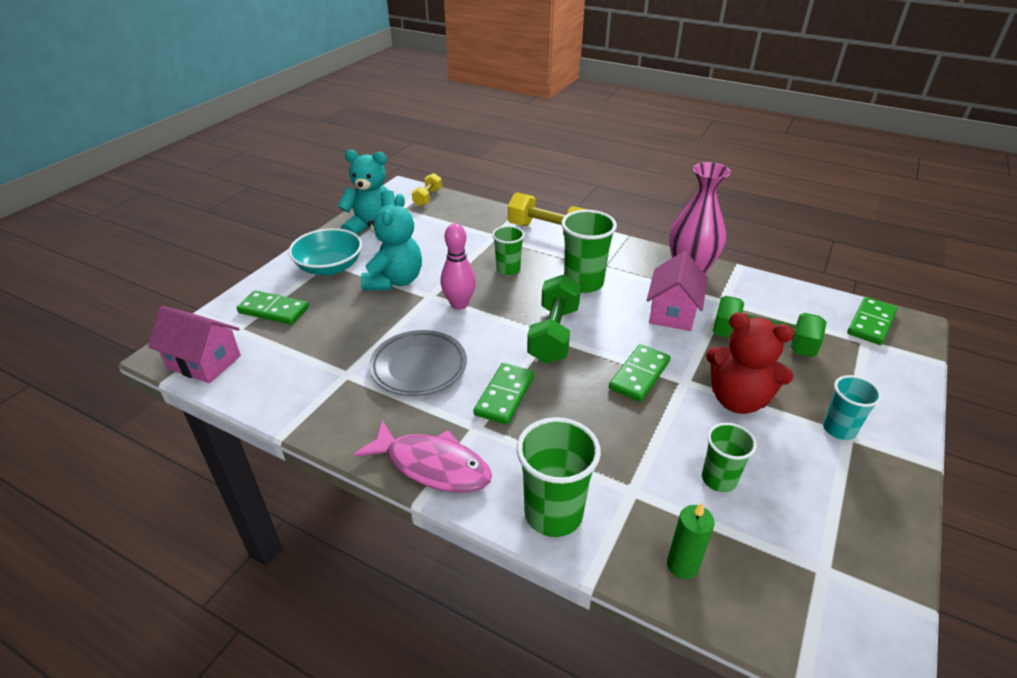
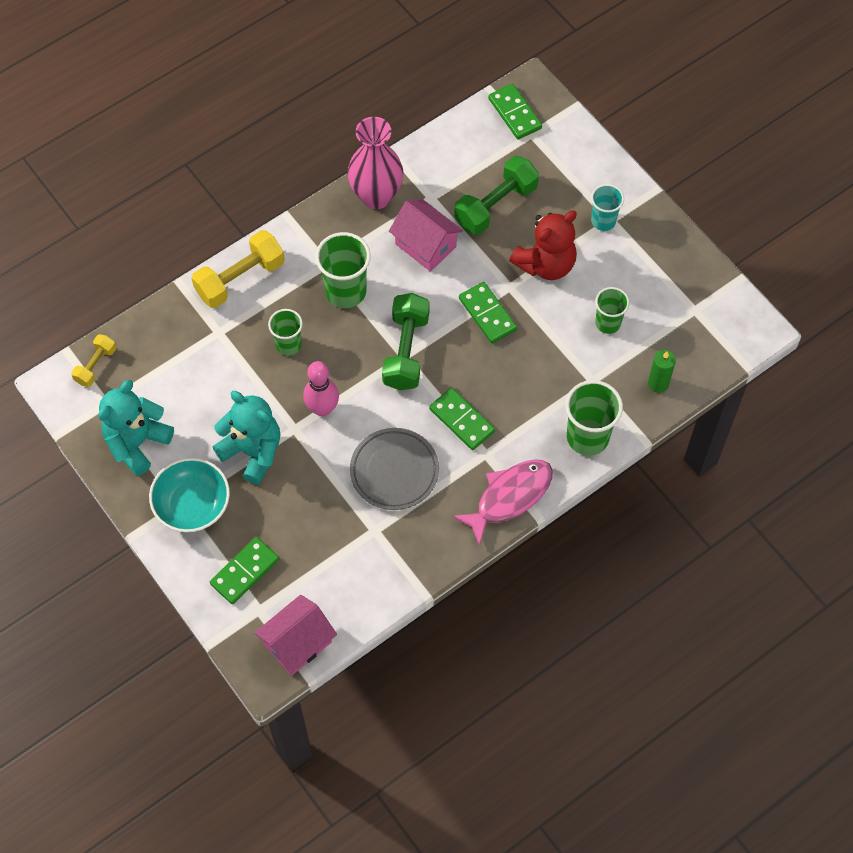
camera: 65 degrees left, 25 degrees up
(427, 197) = (96, 365): yellow dumbbell -> yellow dumbbell turned 75 degrees clockwise
(554, 334) = (406, 351): green dumbbell -> green dumbbell turned 60 degrees clockwise

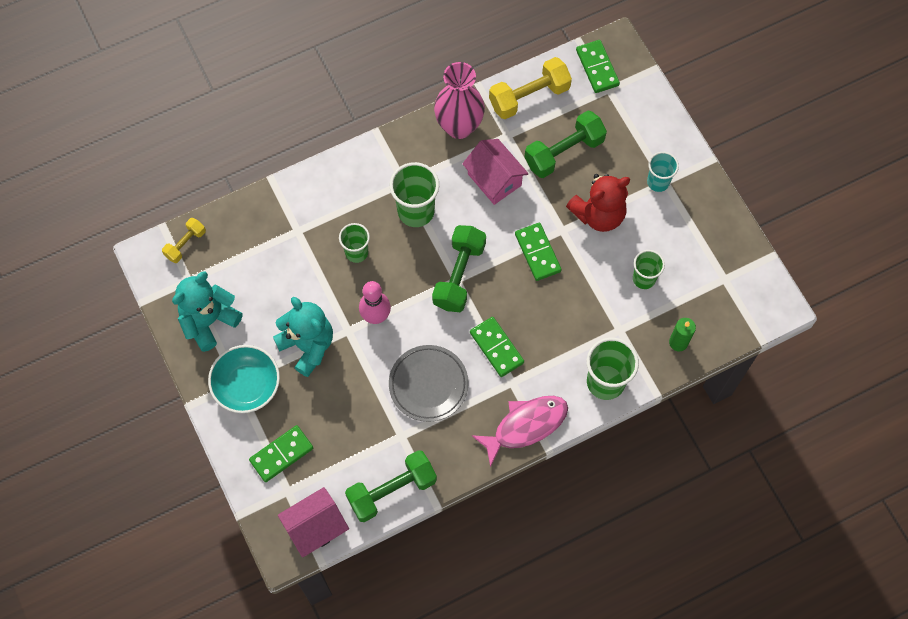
camera: 10 degrees right, 5 degrees up
(240, 279) = (325, 184): yellow dumbbell -> yellow dumbbell (529, 96)
(375, 589) = (392, 490): none -> green dumbbell

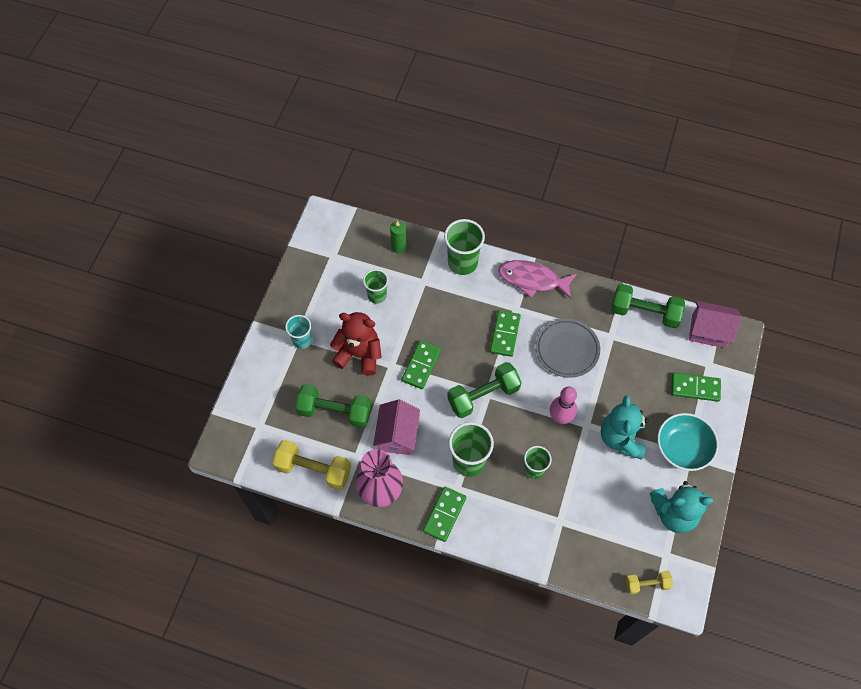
camera: 135 degrees left, 5 degrees down
(597, 68) = (249, 447): green domino -> green domino (444, 514)

